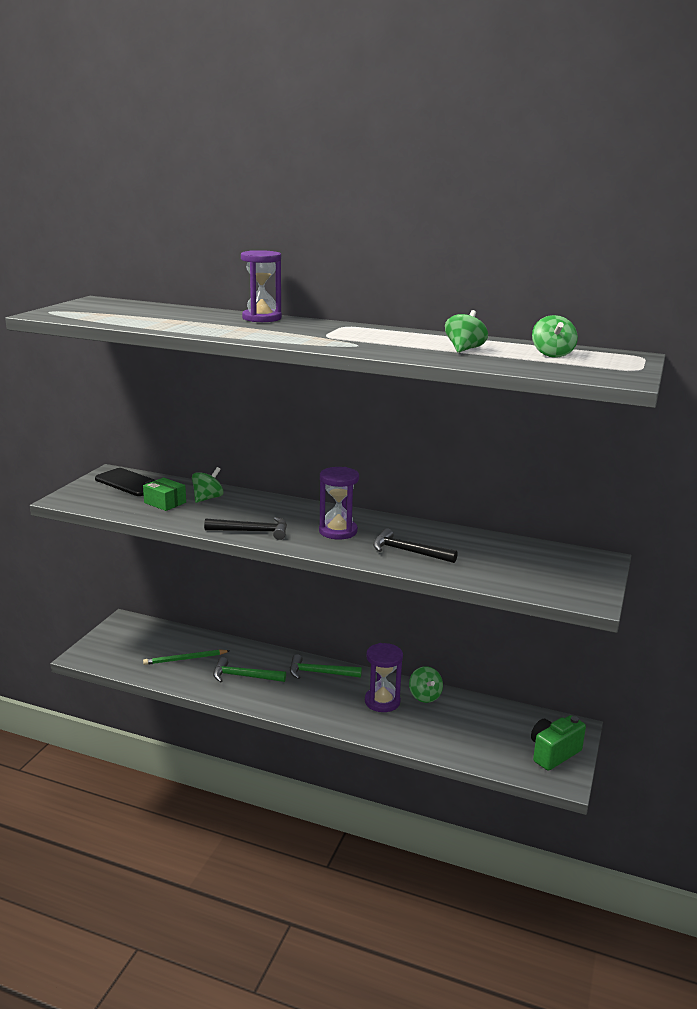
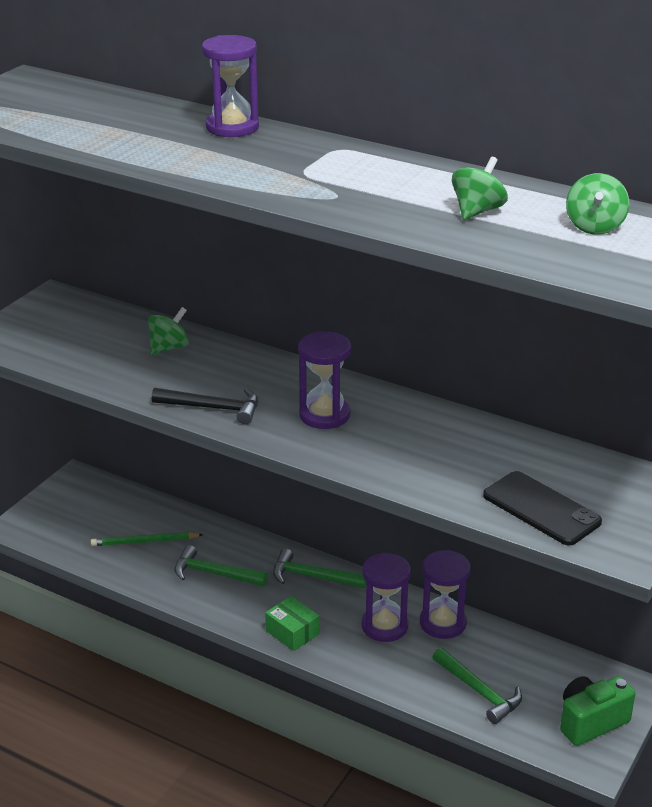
camera: 10 degrees right, 10 degrees up
(129, 483) = (74, 315): black phone -> black phone (541, 509)
(165, 502) = (113, 352): green box -> green box (292, 632)
(408, 551) = (407, 455): black hammer -> none
(425, 696) = (442, 623): green spinning top -> purple hourglass
(465, 740) = (479, 691): none -> green hammer

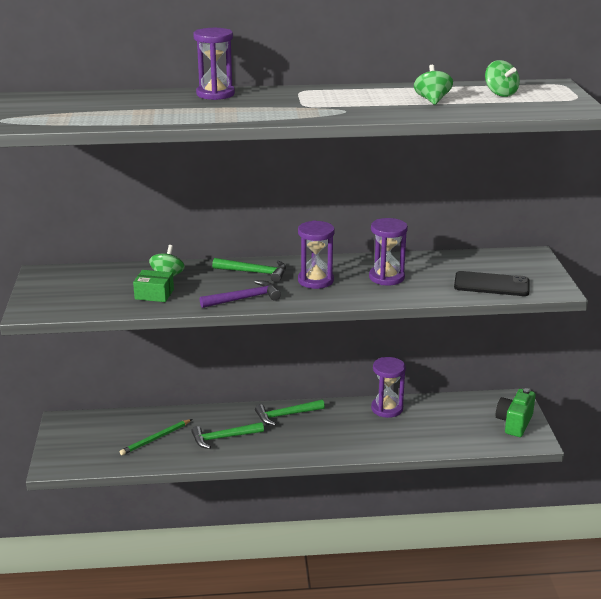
camera: 35 degrees left, 5 degrees down
(213, 408) = (244, 299): black hammer -> purple hammer
(292, 632) = (309, 449): green box -> green box (154, 294)
(384, 626) = (357, 423): purple hourglass -> purple hourglass (386, 277)
(479, 691) = (444, 433): green hammer -> green hammer (254, 273)

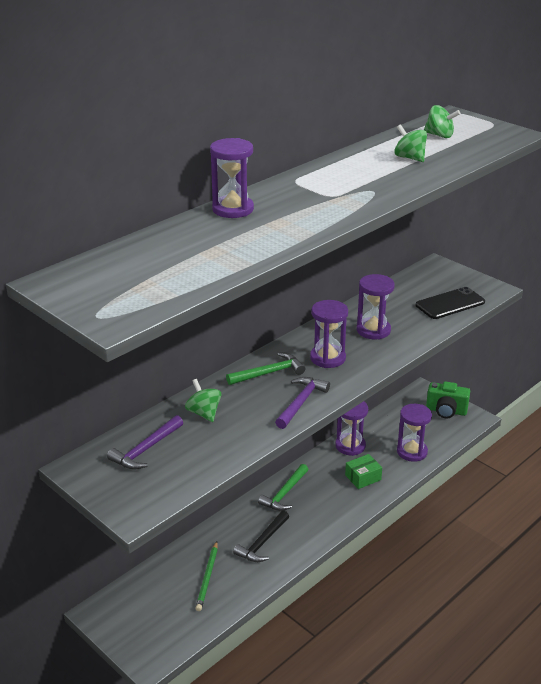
camera: 40 degrees left, 5 degrees up
(96, 281) = (145, 449): none -> purple hammer
(154, 294) = (220, 436): green box -> green box (363, 477)
(223, 438) = (262, 543): green hammer -> black hammer
(435, 437) = (412, 452): none -> purple hourglass
(514, 423) = (446, 411): green camera -> green camera turned 60 degrees counterclockwise

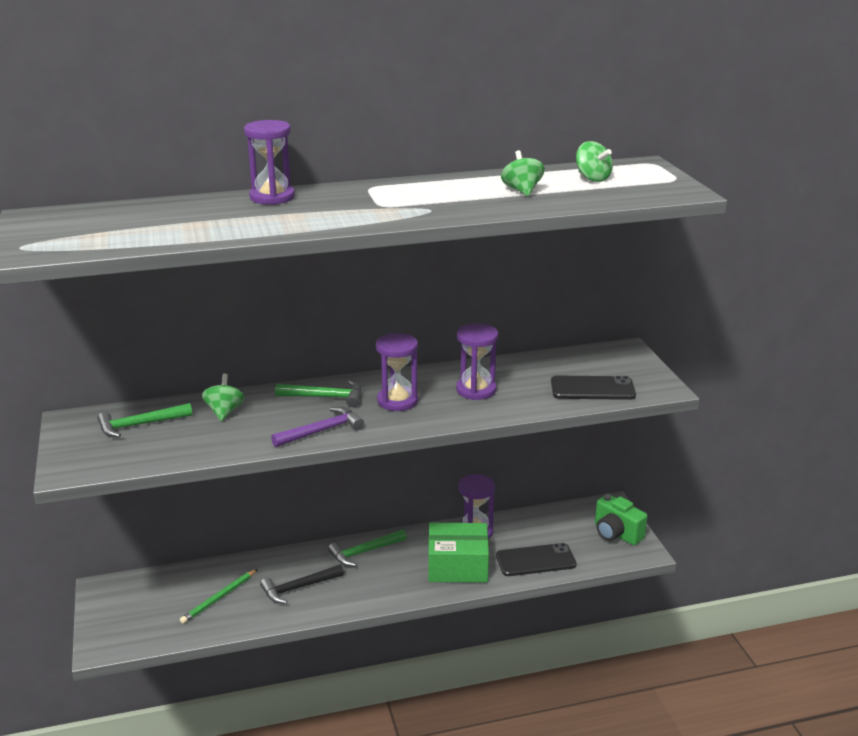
camera: 30 degrees right, 5 degrees down
(145, 449) = (140, 425): purple hammer -> green hammer
(363, 477) = (457, 566): green box -> green box, size x1.77
(412, 452) = (535, 560): purple hourglass -> black phone

